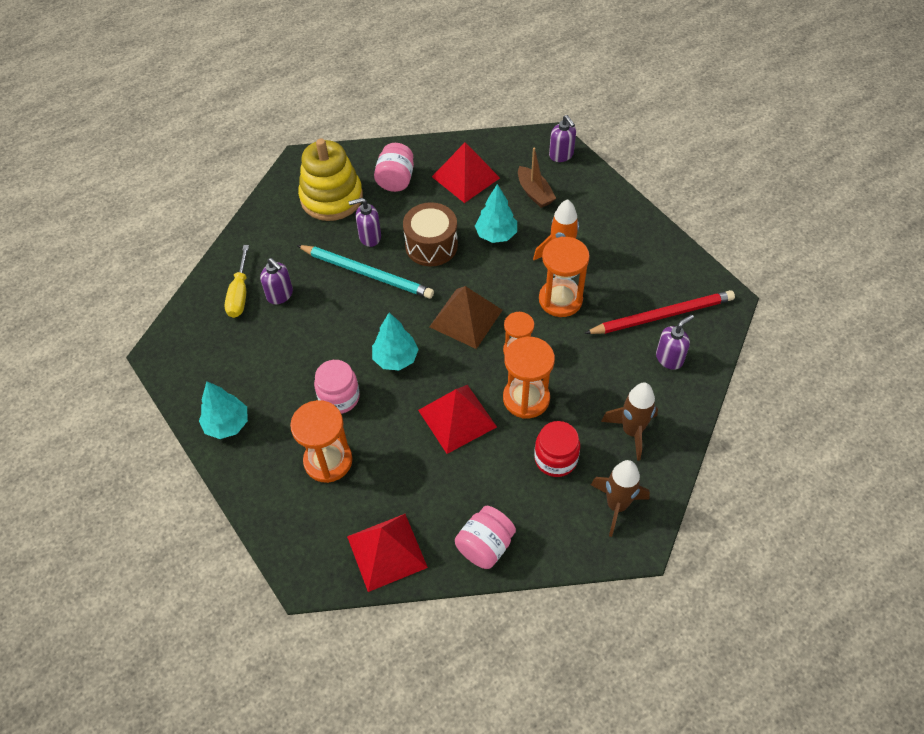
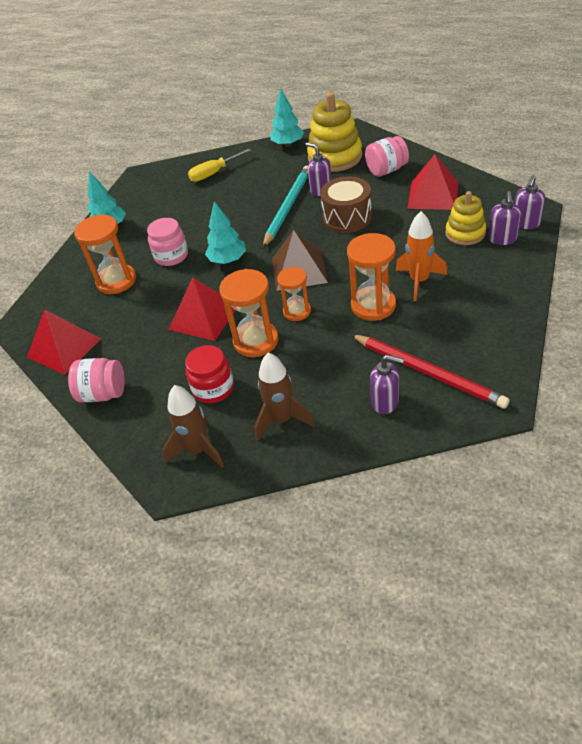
camera: 60 degrees right, 10 degrees down
(280, 295) = (230, 187): purple soap dispenser -> purple soap dispenser (502, 239)
(367, 273) = (288, 207): turquoise pencil -> turquoise pencil turned 150 degrees counterclockwise
(496, 235) = (396, 239): turquoise tree -> turquoise tree (288, 144)
(534, 193) = (465, 233): brown boat -> yellow stacking toy

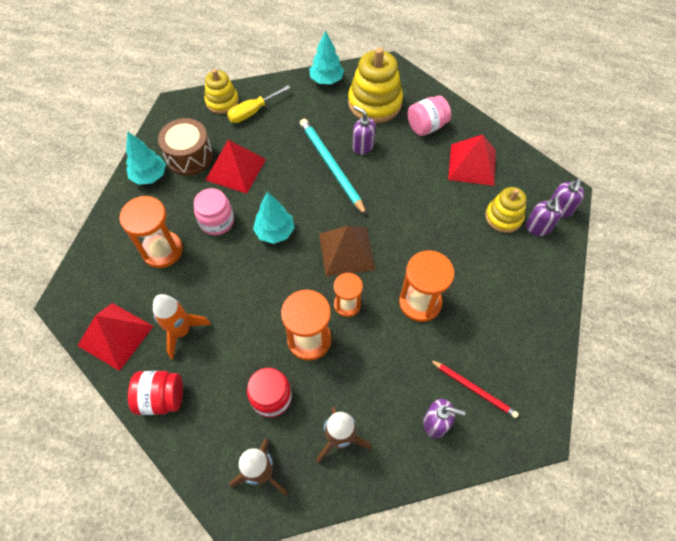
camera: 10 degrees left, 15 degrees up
(103, 393) = (161, 398): pink jar -> red jar
(185, 168) = (222, 102): none -> yellow stacking toy
(204, 317) = (256, 305): red pyramid -> red pyramid (236, 169)
(288, 207) = (331, 166): turquoise pencil -> turquoise pencil turned 45 degrees counterclockwise
(347, 218) = (390, 186): brown drum -> brown drum (189, 156)
(419, 281) = (462, 275): orange rocket -> orange rocket (182, 331)
(428, 372) = (474, 389): red pencil -> red pencil, size x0.60

